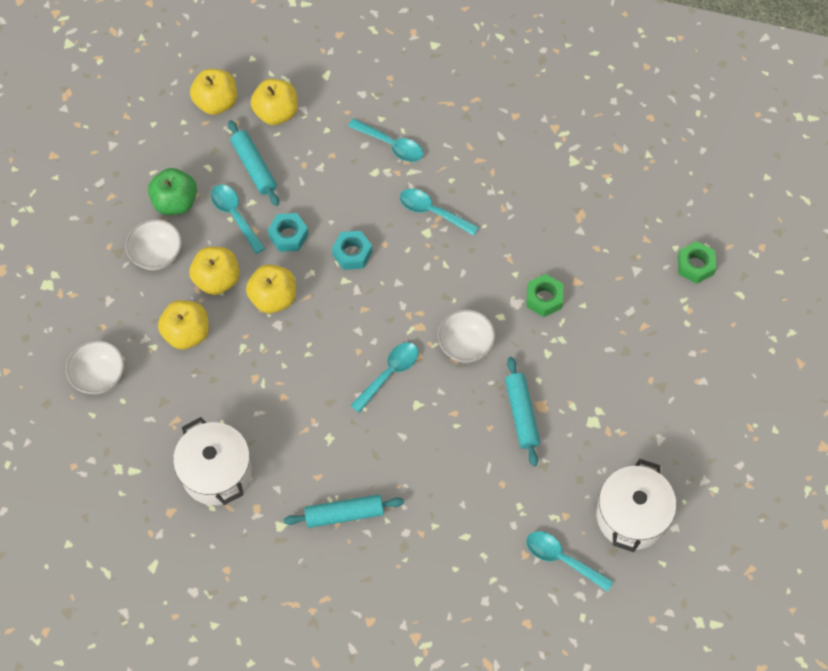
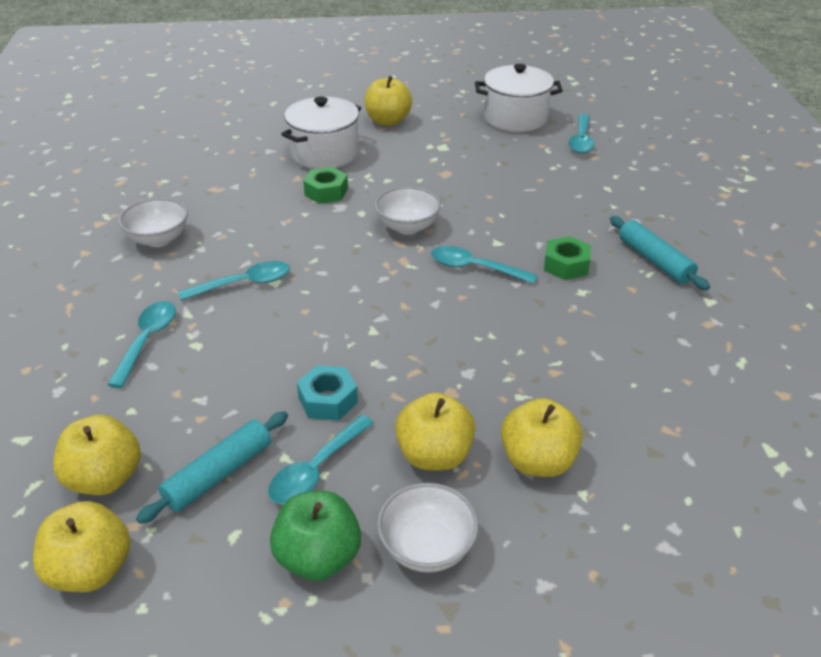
camera: 110 degrees left, 25 degrees down
(99, 376) = (674, 545): white bowl -> white bowl (158, 239)
(216, 472) = (699, 368): white pot -> white pot (324, 153)
(273, 298) = (432, 387): yellow apple -> yellow apple (388, 121)
(352, 253) = (330, 334): turquoise nut -> none
(432, 212) = (244, 284): turquoise spoon -> turquoise spoon turned 120 degrees counterclockwise
(521, 414) = (462, 182): turquoise rolling pin -> none
(695, 265) = (251, 124): green nut -> green nut (566, 265)

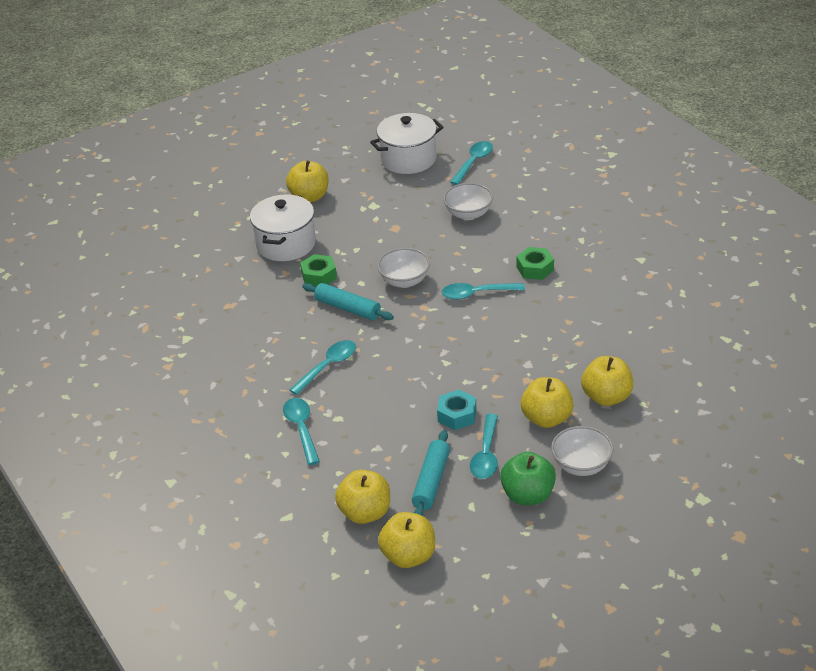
camera: 25 degrees left, 0 degrees up
(158, 239) = (229, 360): white bowl -> white bowl (468, 214)
(581, 140) = (473, 162): turquoise spoon -> turquoise spoon turned 135 degrees counterclockwise
(655, 260) = (589, 243): turquoise rolling pin -> turquoise rolling pin (348, 308)

